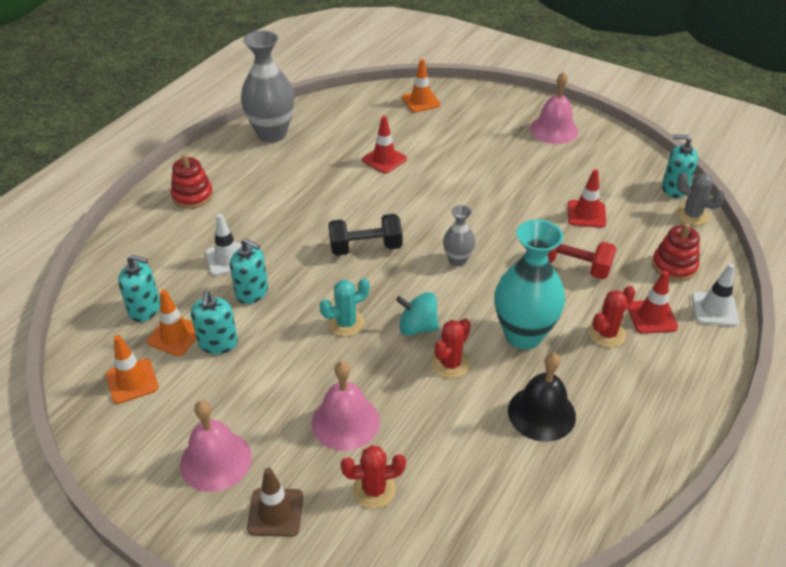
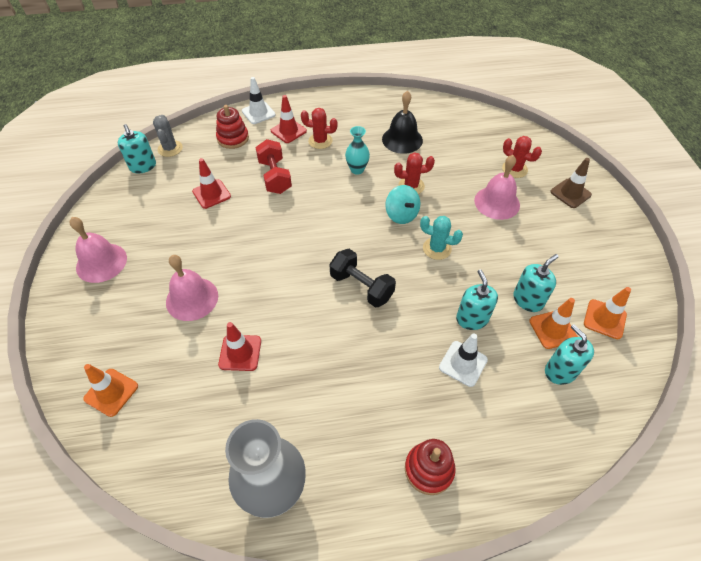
camera: 130 degrees left, 10 degrees up
(216, 460) = (583, 235): pink bell -> pink bell (192, 298)
(457, 260) = (323, 230): grey vase -> none
(523, 335) = (357, 170): turquoise vase -> turquoise vase, size x0.51

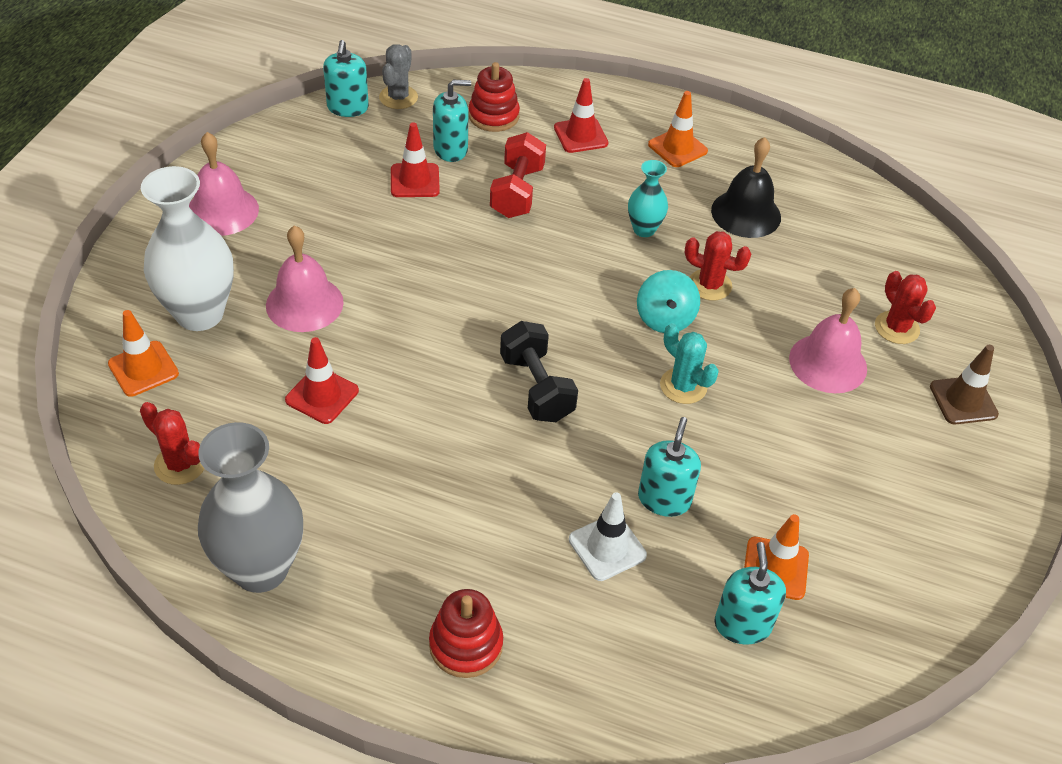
camera: 25 degrees right, 5 degrees down
(127, 336) = (200, 314): none -> white vase
(258, 113) = (554, 93): white traffic cone -> none
(320, 141) = (618, 168): red cactus -> red cactus (180, 464)
(528, 300) = (768, 514): turquoise soap dispenser -> turquoise soap dispenser (450, 149)
(604, 319) = (869, 593): orange traffic cone -> orange traffic cone (677, 148)

